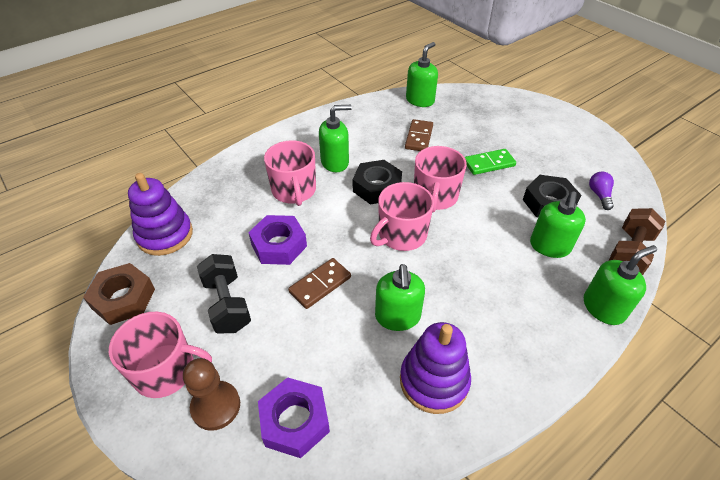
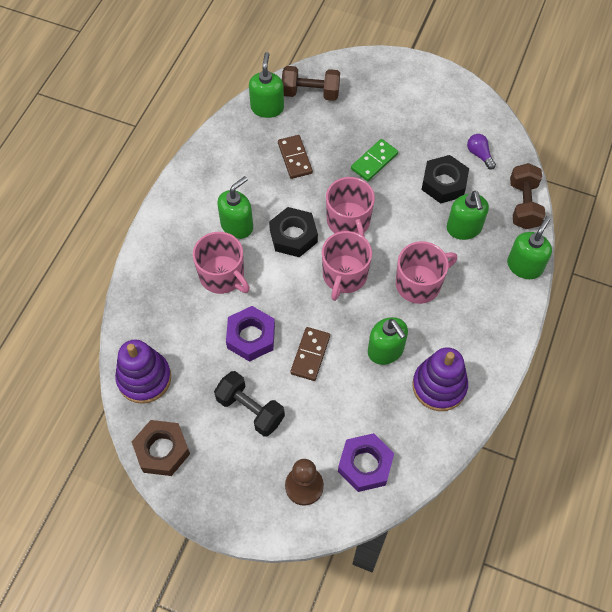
camera: 30 degrees left, 15 degrees up
(166, 371) = (247, 483): pink mug -> pink mug (419, 284)
(463, 103) = (310, 93): none -> brown dumbbell

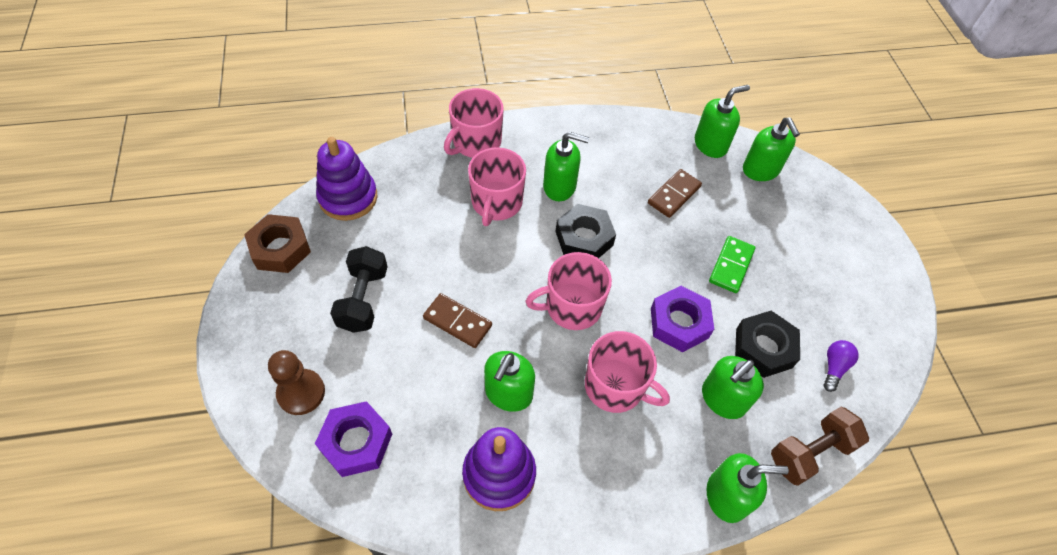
camera: 55 degrees right, 5 degrees down
(251, 337) = (444, 259): purple nut -> purple nut (679, 323)
(310, 93) = (761, 170): brown dumbbell -> green soap dispenser
(310, 355) = (457, 322): brown domino -> brown domino turned 45 degrees clockwise
(348, 221) = (639, 278): pink mug -> pink mug (476, 142)
(374, 161) = (731, 266): green domino -> green domino turned 75 degrees counterclockwise

